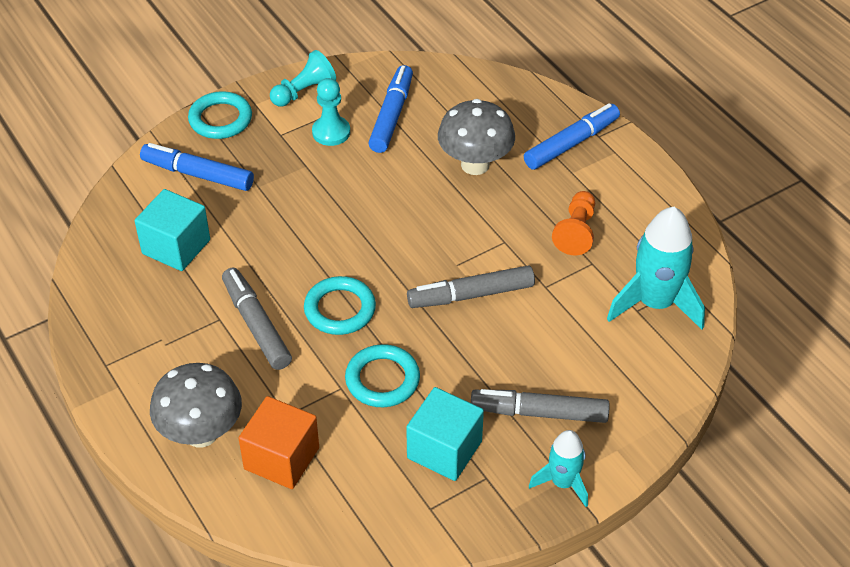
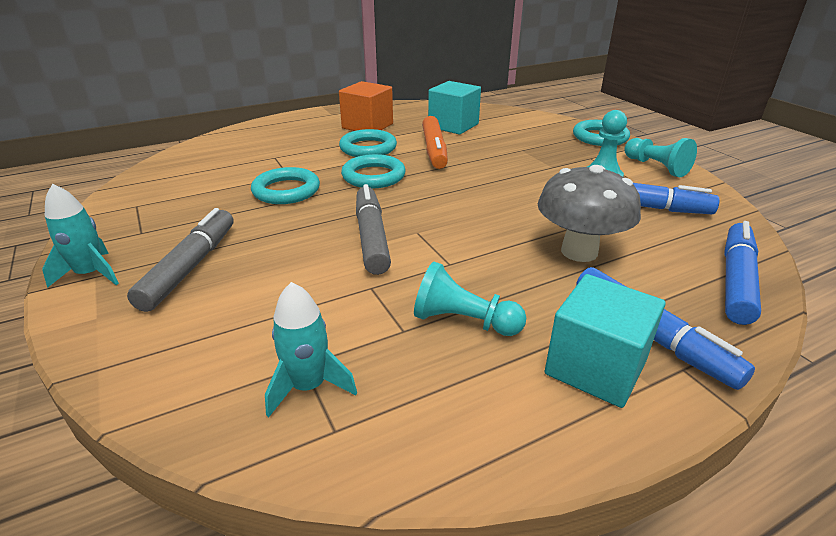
camera: 95 degrees right, 15 degrees down
(198, 174) = (531, 131): blue marker -> blue marker (736, 280)
(201, 433) = (277, 133): grey mushroom -> none
(256, 325) = (368, 148): grey marker -> turquoise ring
(262, 262) = (434, 150): none -> orange marker
(281, 458) = (236, 155): orange cube -> orange cube (367, 126)
(444, 450) = (189, 214): turquoise cube -> turquoise cube (595, 367)
(576, 232) = (464, 321): orange pawn -> turquoise pawn
(655, 303) = (308, 386): turquoise rocket -> turquoise rocket, size x0.58

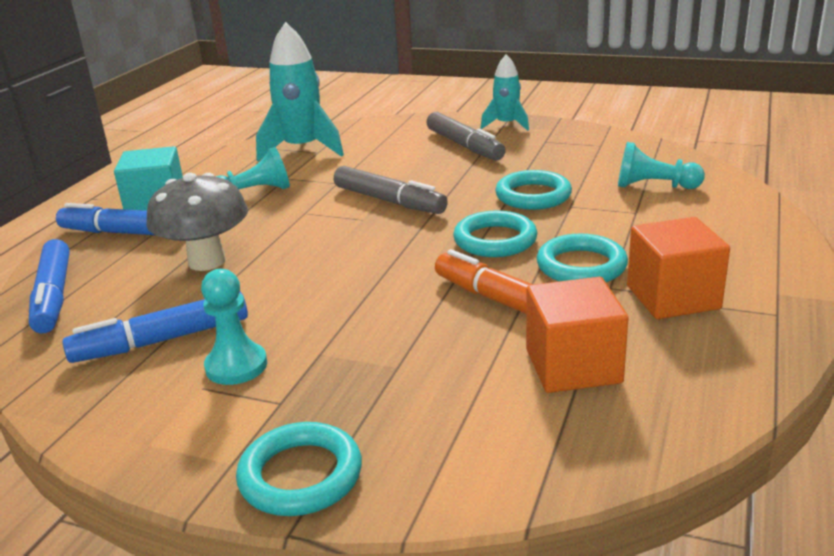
camera: 140 degrees right, 5 degrees down
(308, 386) = (302, 149): turquoise rocket -> turquoise rocket, size x1.71
(453, 125) = (573, 366): turquoise cube -> orange cube
(656, 167) = (163, 432): turquoise pawn -> turquoise pawn (654, 186)

